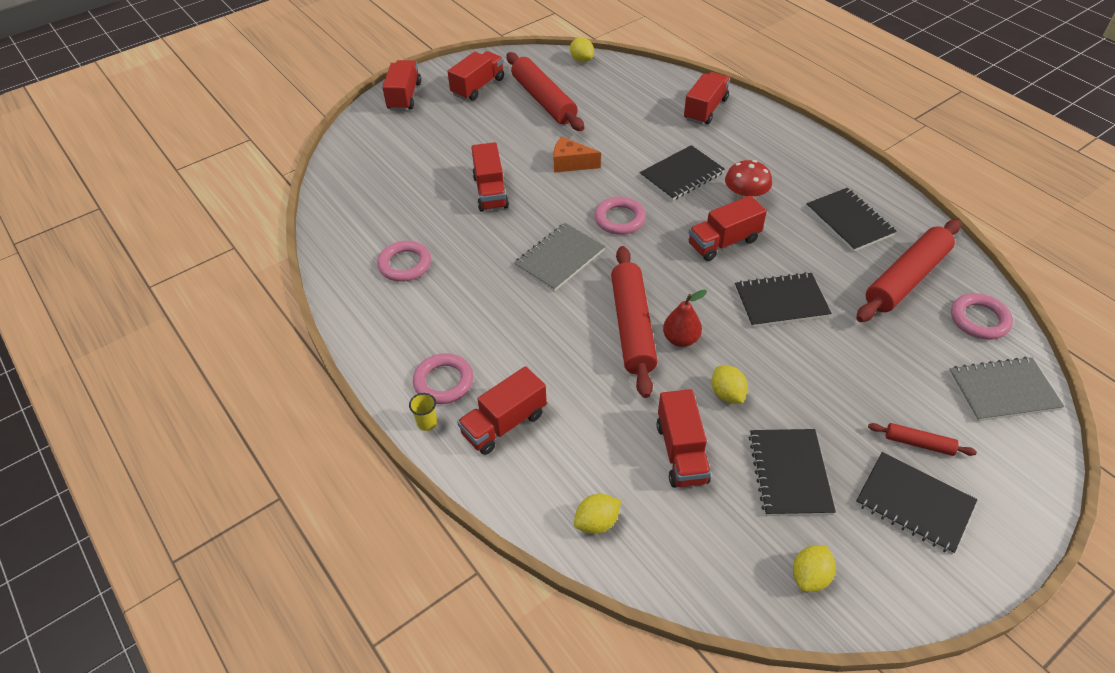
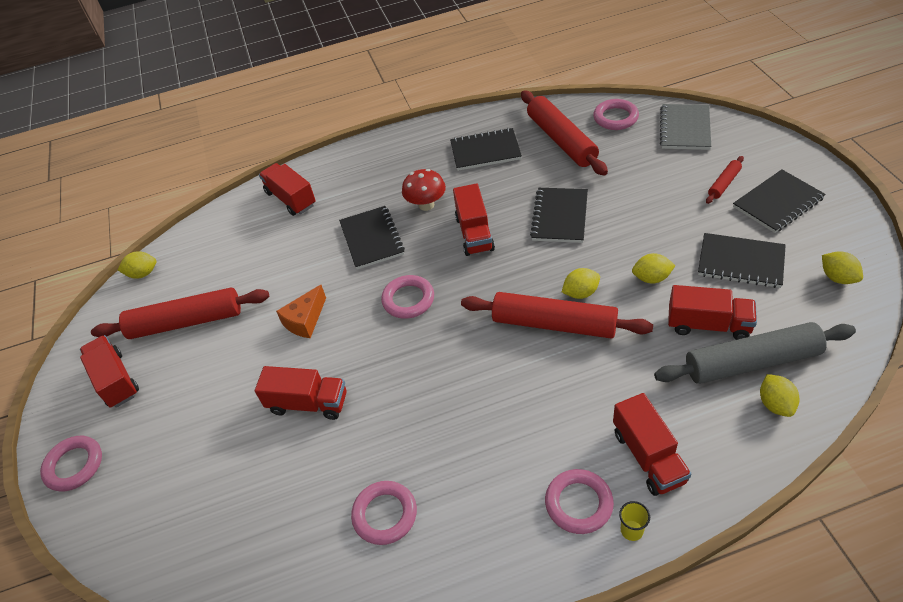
camera: 65 degrees left, 0 degrees up
(404, 96) = (74, 465): red truck -> pink ring
(559, 258) = (441, 361): grey notebook -> none
(645, 496) = (751, 362): none -> grey rolling pin
(680, 339) = (580, 293): red pear -> yellow lemon

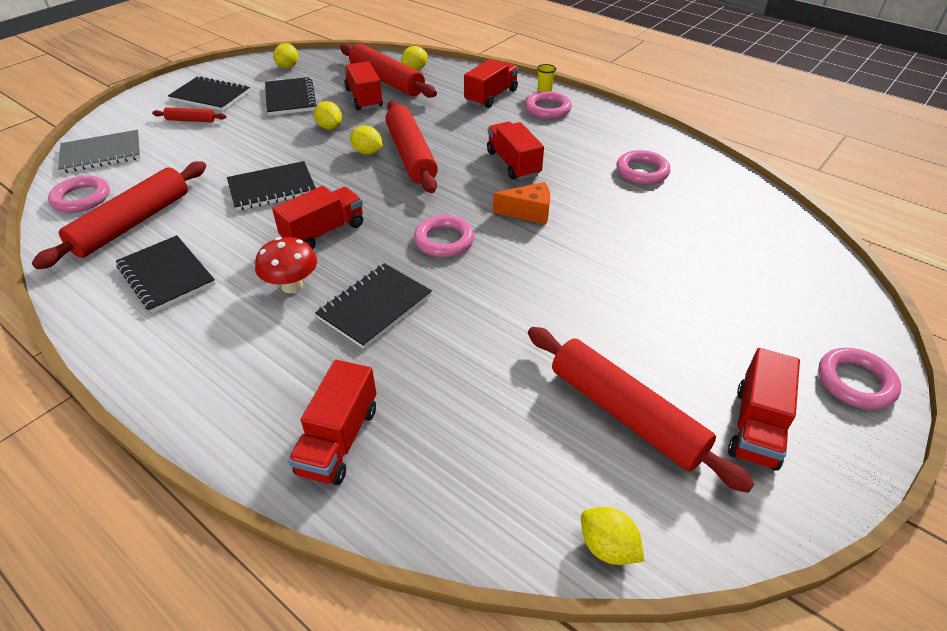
camera: 130 degrees left, 5 degrees down
(305, 320) = (528, 301): orange cheese -> orange cheese (528, 212)
(308, 403) = (608, 250): red truck -> red truck (513, 164)
(751, 362) = (386, 80): grey rolling pin -> red rolling pin

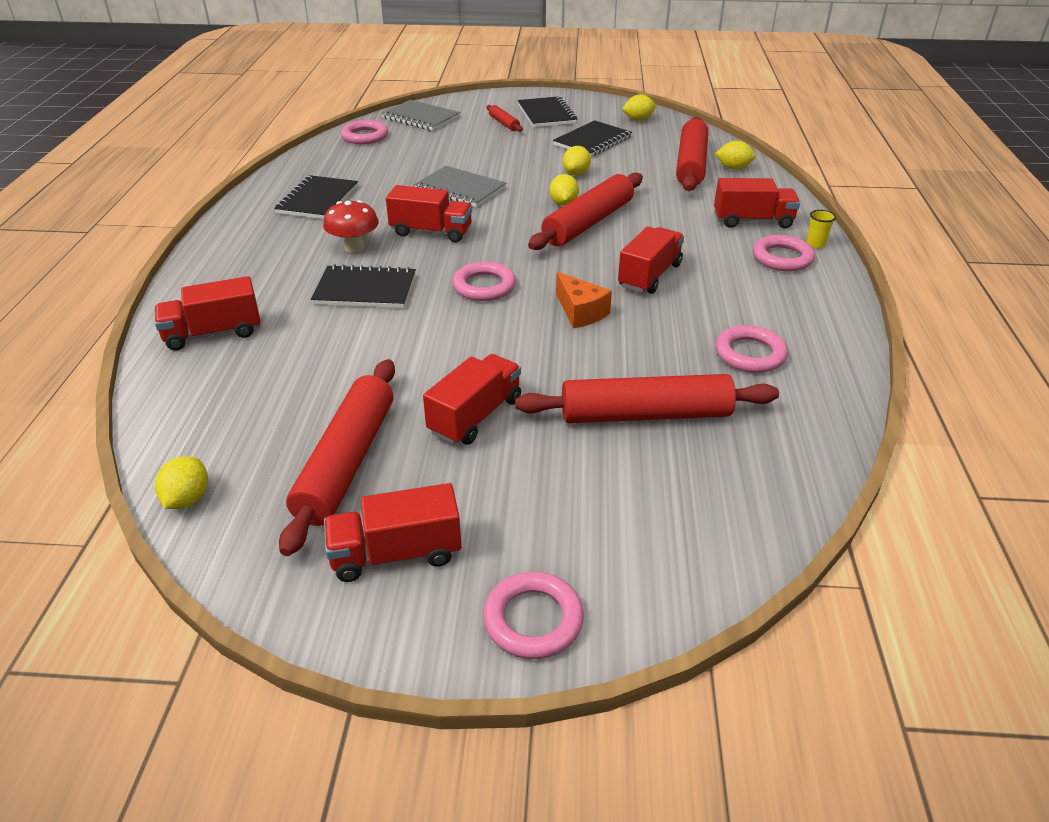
camera: 55 degrees right, 5 degrees down
(133, 223) = (358, 164): red rolling pin -> red rolling pin (645, 415)
(272, 188) = (460, 189): black notebook -> grey notebook
(364, 98) = (644, 168): red truck -> red truck (475, 416)

